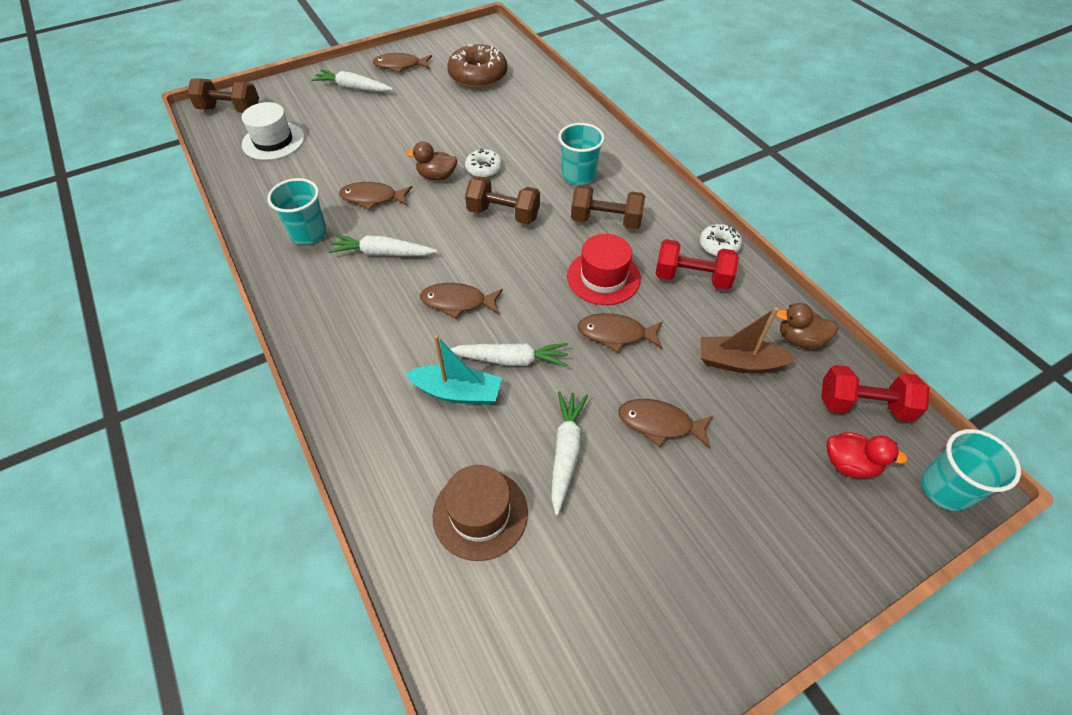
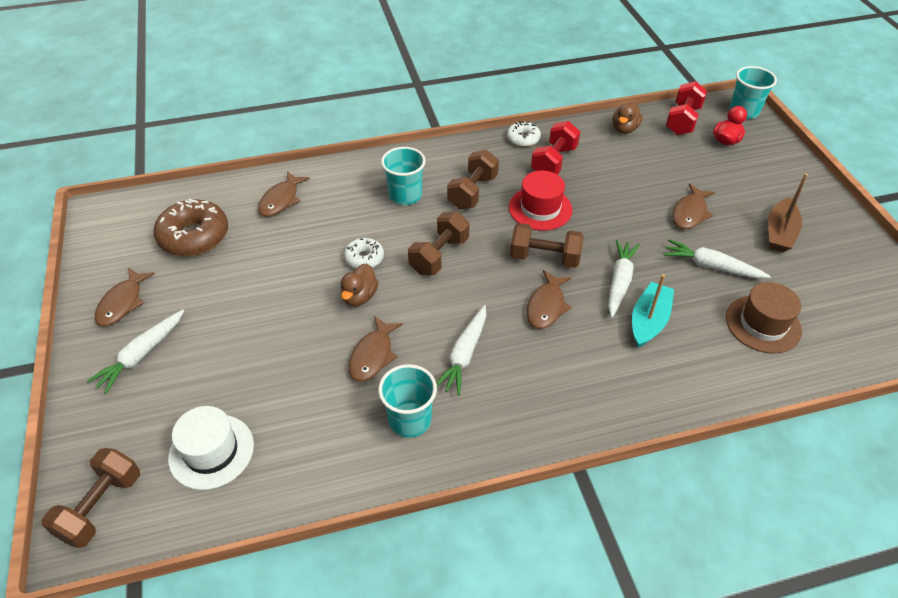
camera: 75 degrees left, 5 degrees down
(527, 291) = (544, 258): none -> brown dumbbell
(616, 334) = (603, 215): brown fish -> brown fish (281, 200)
(739, 362) = (641, 161): brown boat -> brown boat (779, 233)

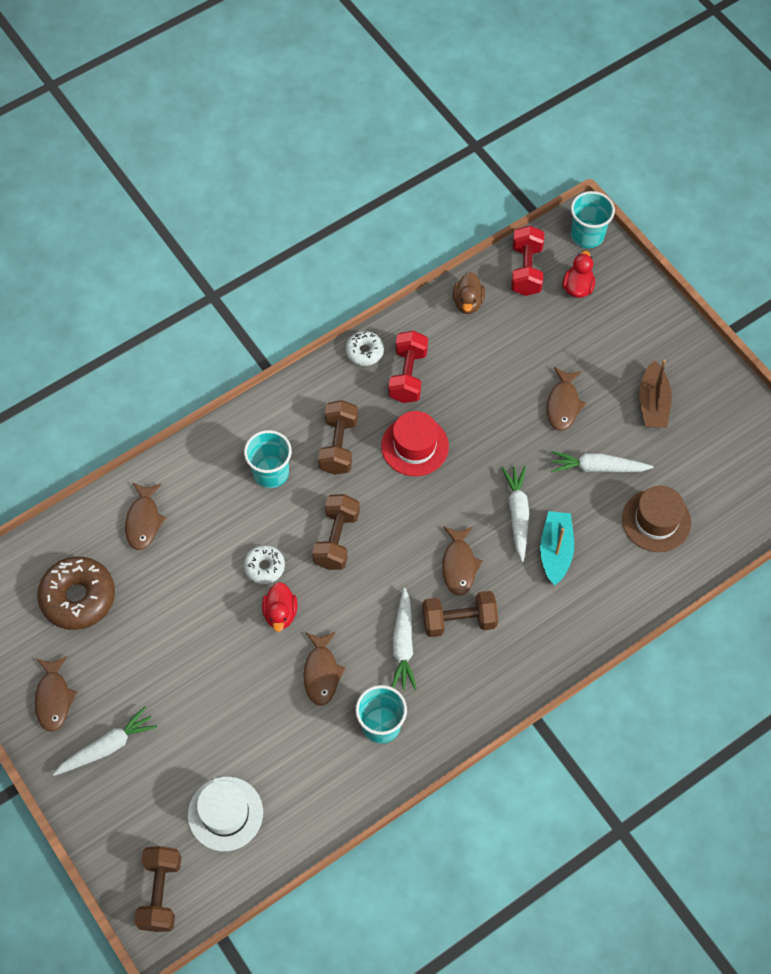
camera: 20 degrees left, 15 degrees up
(141, 355) = (107, 746): white carrot -> white carrot turned 135 degrees counterclockwise
(359, 296) = (280, 613): brown duck -> red duck
(544, 258) = (439, 508): brown dumbbell -> brown dumbbell (459, 620)

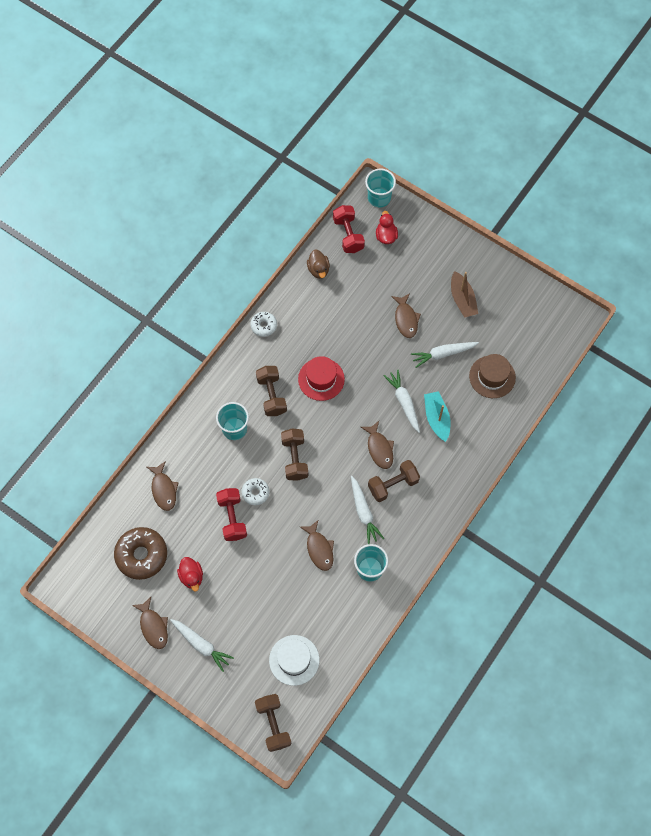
camera: 20 degrees left, 5 degrees up
(107, 746) = (201, 645): white carrot -> white carrot turned 90 degrees clockwise
(280, 613) = (278, 520): red duck -> red duck (191, 576)
(408, 375) = (298, 333): red dumbbell -> red dumbbell (232, 518)

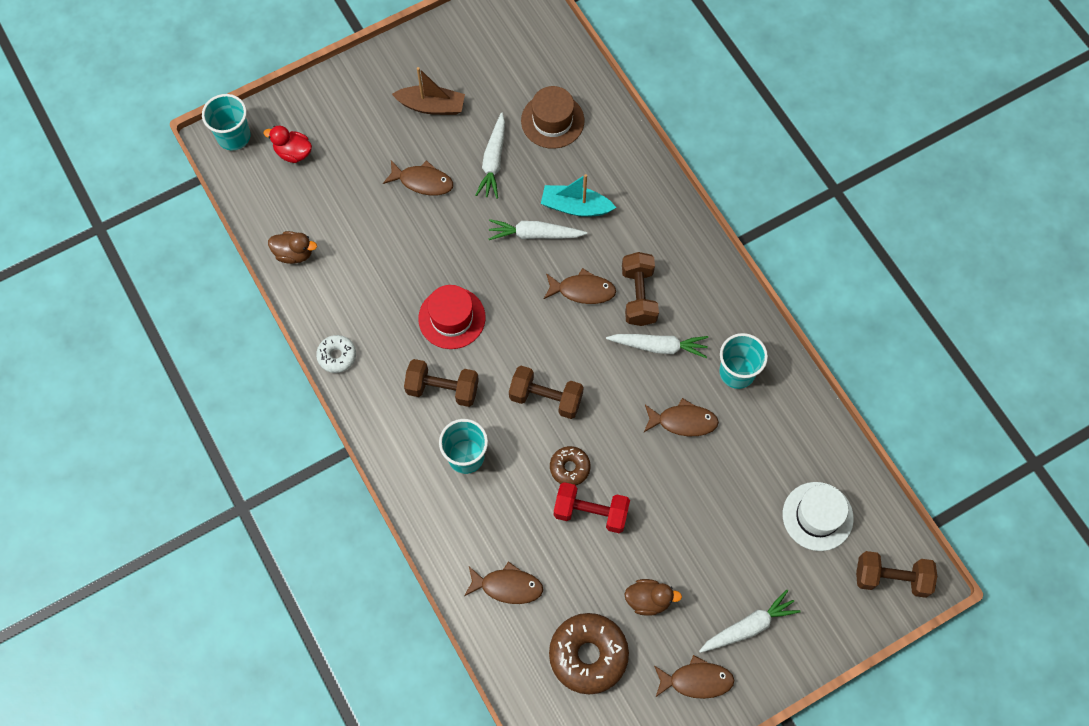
camera: 65 degrees left, 0 degrees up
(191, 576) = (648, 600): red duck -> brown duck
(255, 493) = (569, 468): white donut -> brown donut
(348, 235) = (265, 196): red dumbbell -> none

